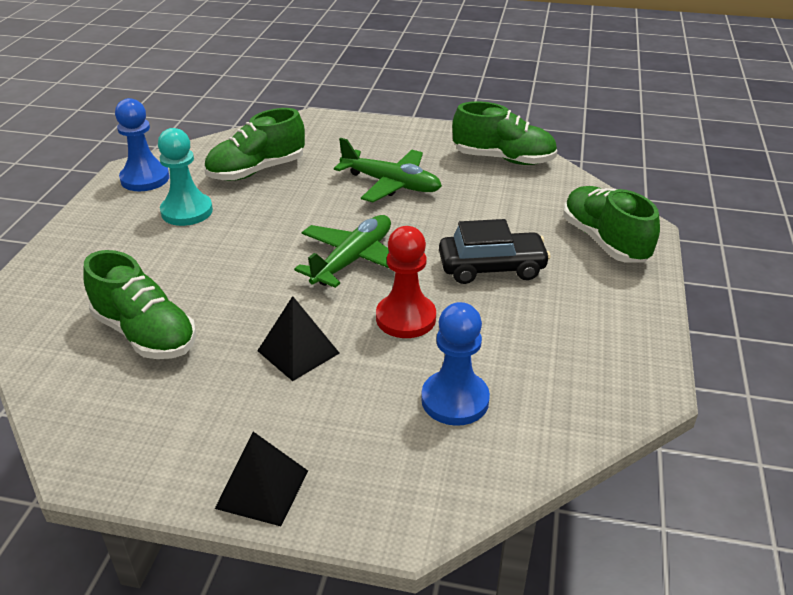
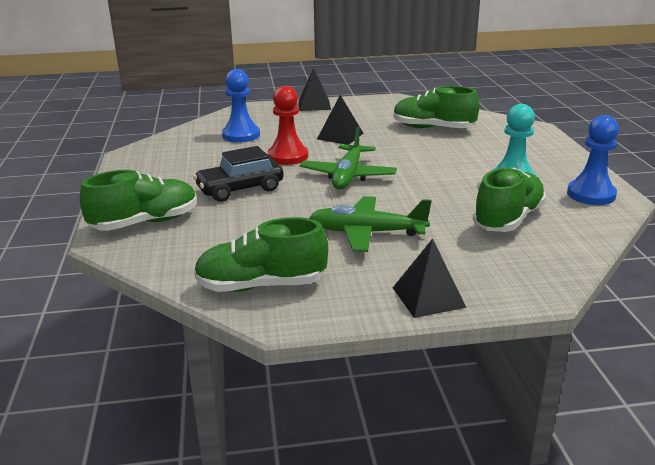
camera: 160 degrees right, 10 degrees down
(388, 130) = (428, 297): none -> black pyramid
(604, 241) = (145, 223): green shoe -> green shoe turned 75 degrees counterclockwise

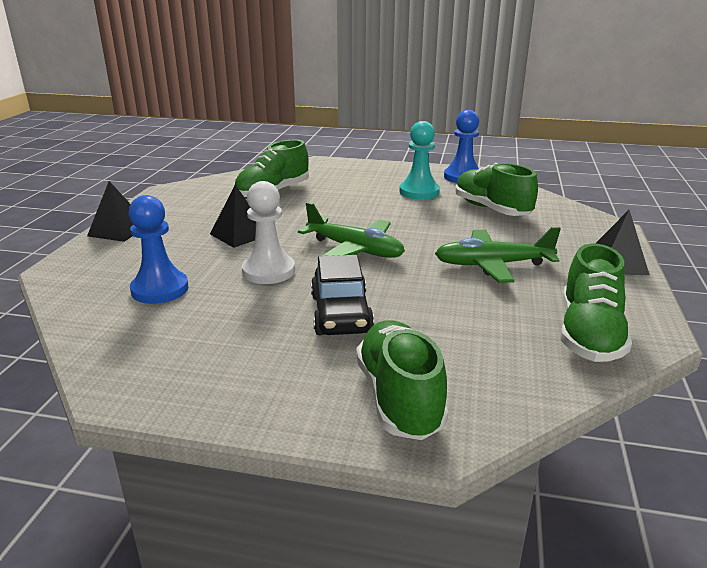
camera: 70 degrees left, 0 degrees up
(288, 156) = (268, 271): red pawn -> white pawn
(366, 233) = (492, 265): green plane -> green plane turned 60 degrees clockwise

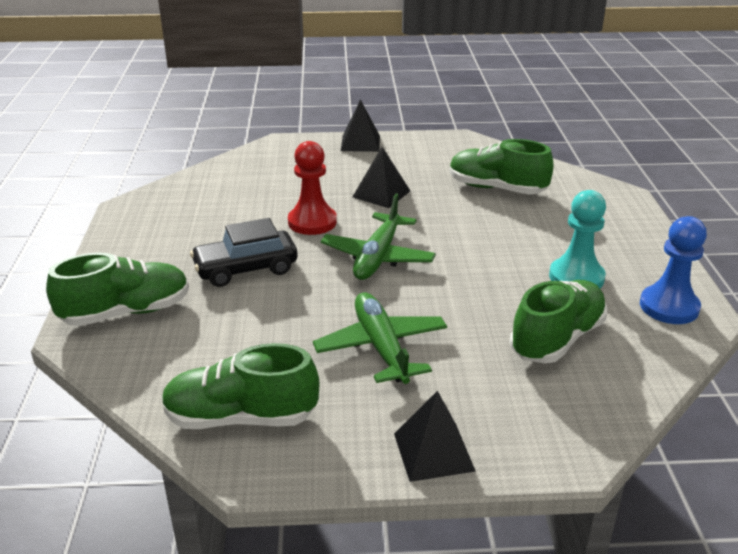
camera: 75 degrees right, 5 degrees up
(160, 289) = (263, 185): blue pawn -> none
(268, 271) = (312, 222): white pawn -> red pawn

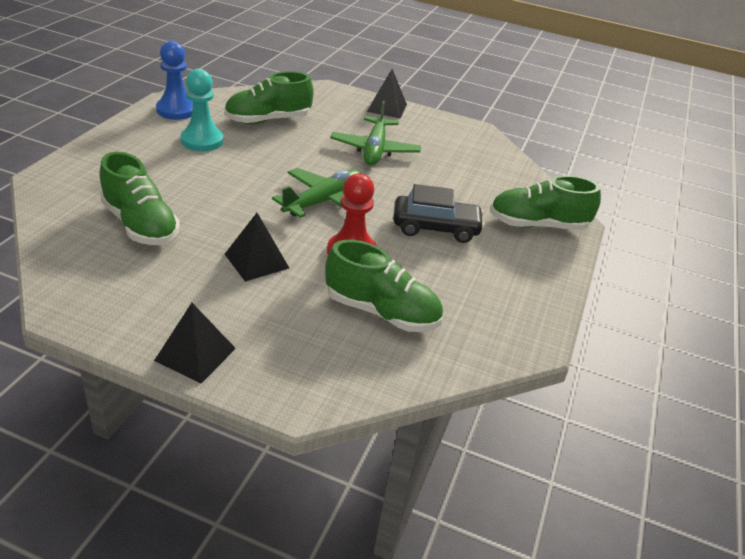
camera: 160 degrees left, 5 degrees up
(241, 418) = (475, 147): green shoe -> green shoe (382, 312)

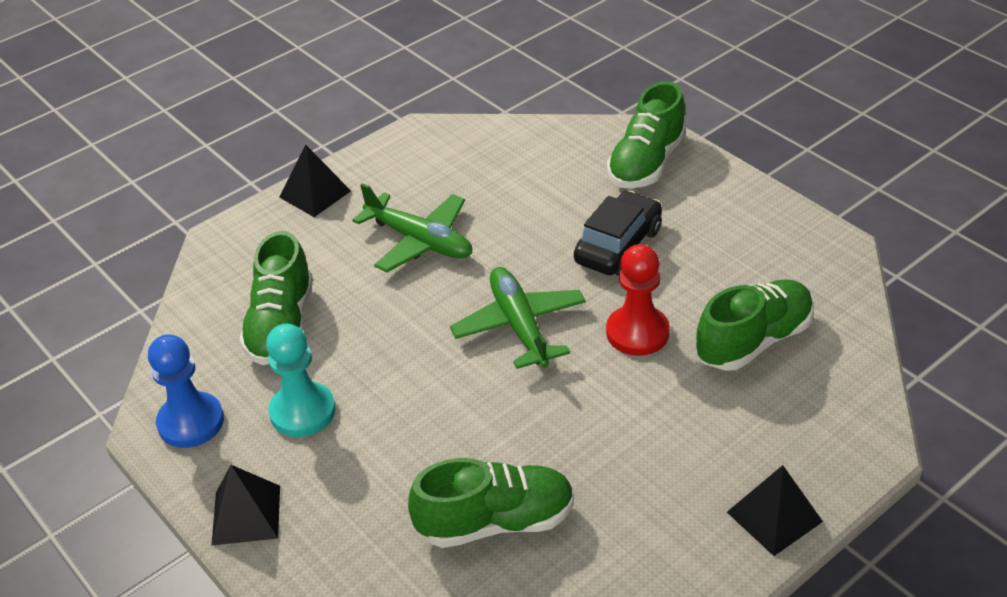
camera: 55 degrees left, 5 degrees up
(257, 261) = (621, 422): black pyramid -> black pyramid (246, 514)

